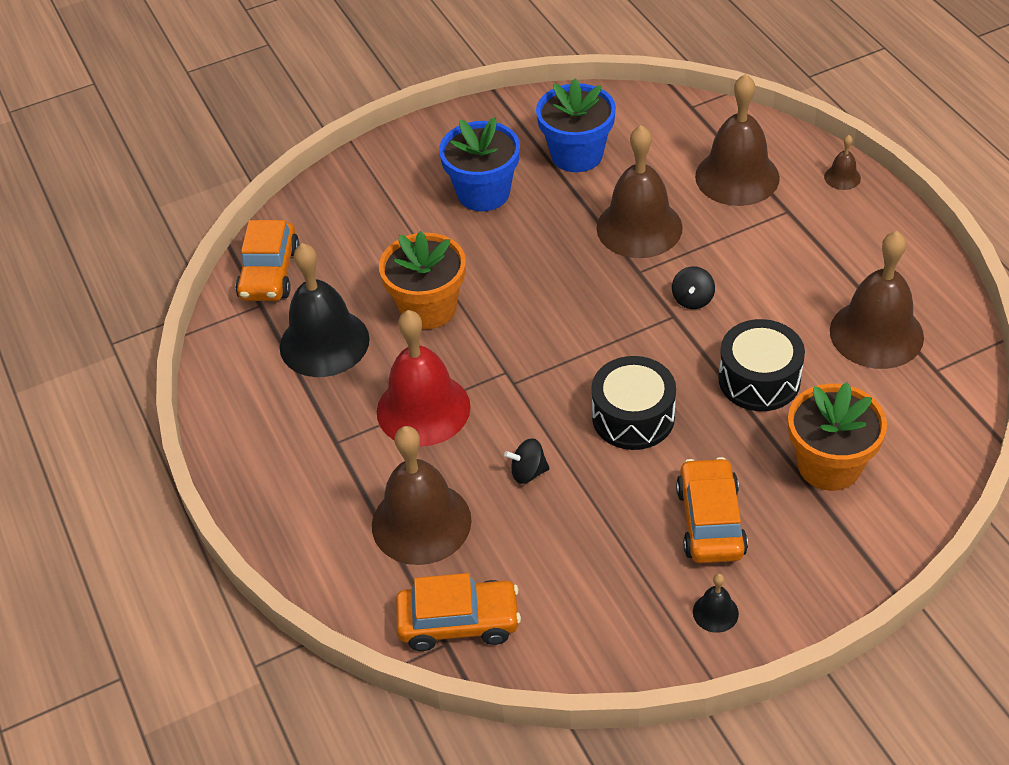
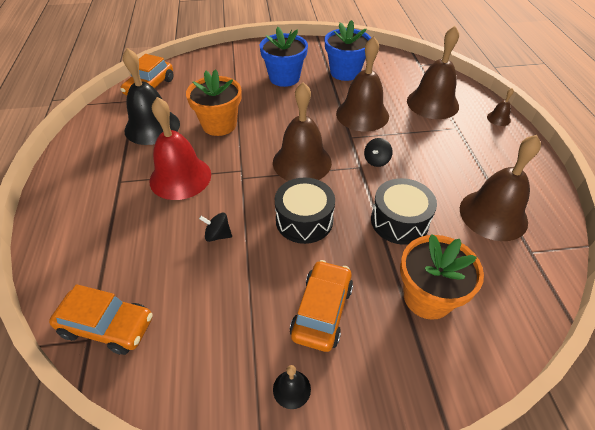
camera: 15 degrees right, 0 degrees up
(421, 522) = (132, 246): brown bell -> brown bell (302, 162)

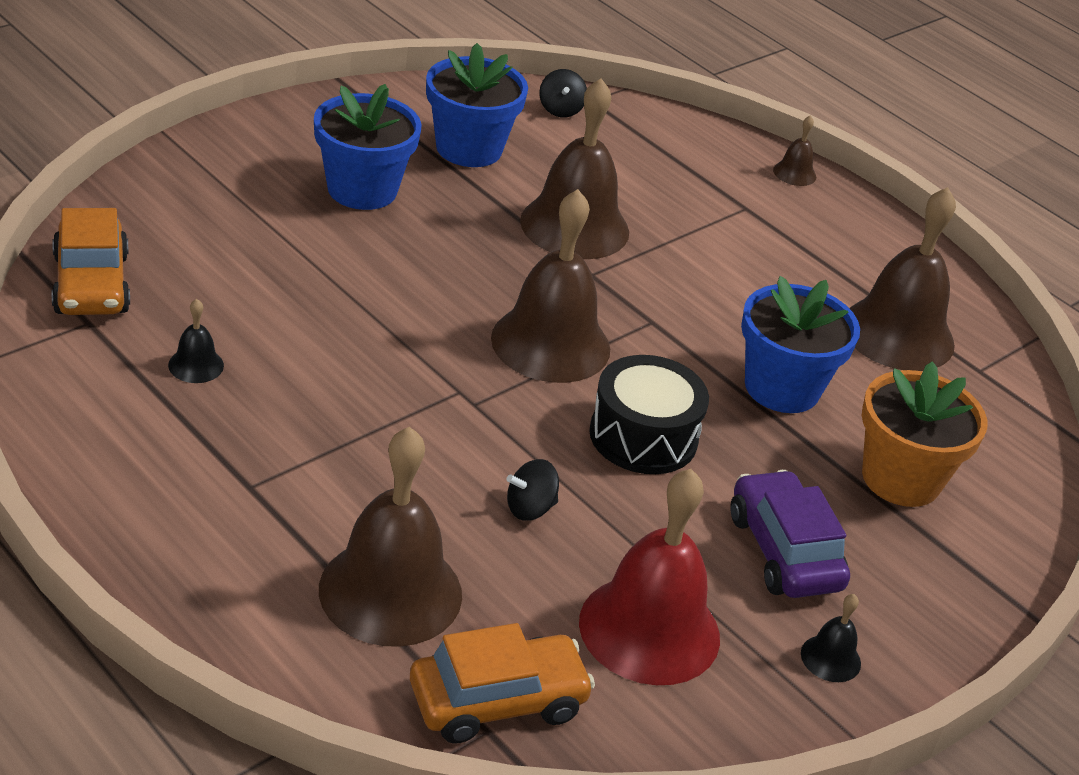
camera: 40 degrees left, 10 degrees down
(152, 127) = (196, 365): black bell -> black bell, size x0.43
(180, 177) = (361, 439): red bell -> red bell (649, 629)
(219, 125) = (330, 320): orange flower pot -> none
(322, 311) = (784, 551): orange car -> purple car
(376, 161) = (668, 303): black spinning top -> black spinning top (560, 110)
(399, 221) = (782, 388): black drum -> blue flower pot
(432, 103) = (673, 172): brown bell -> brown bell (390, 591)

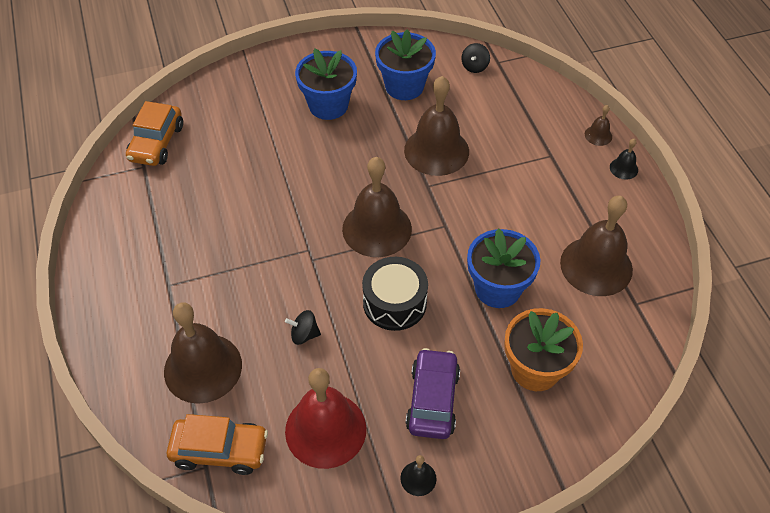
camera: 30 degrees right, 15 degrees up
(196, 365) = (181, 204): black bell -> black bell (623, 168)

